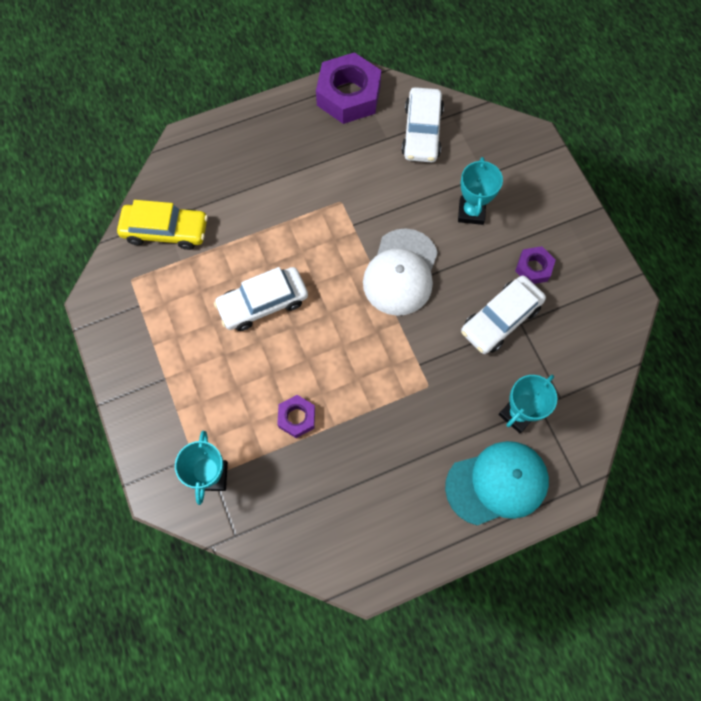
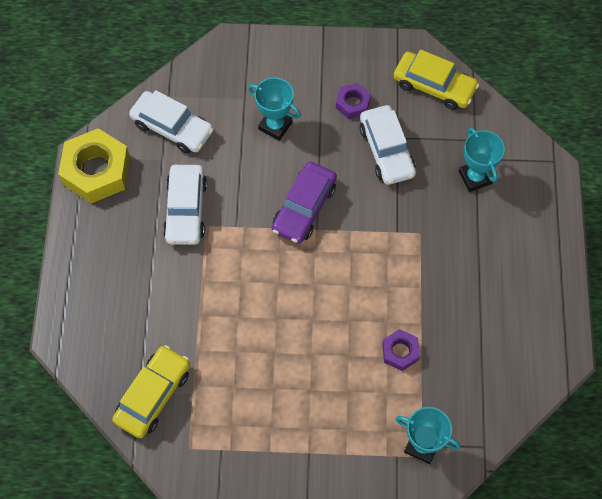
camera: 65 degrees left, 5 degrees down
(263, 303) = (275, 336): white car -> white car (186, 210)
(348, 95) = (96, 171): purple nut -> yellow nut
(401, 272) = (304, 208): white cap -> purple car
(497, 483) = (526, 220): turquoise cap -> none
(598, 334) = (434, 86): none -> yellow car

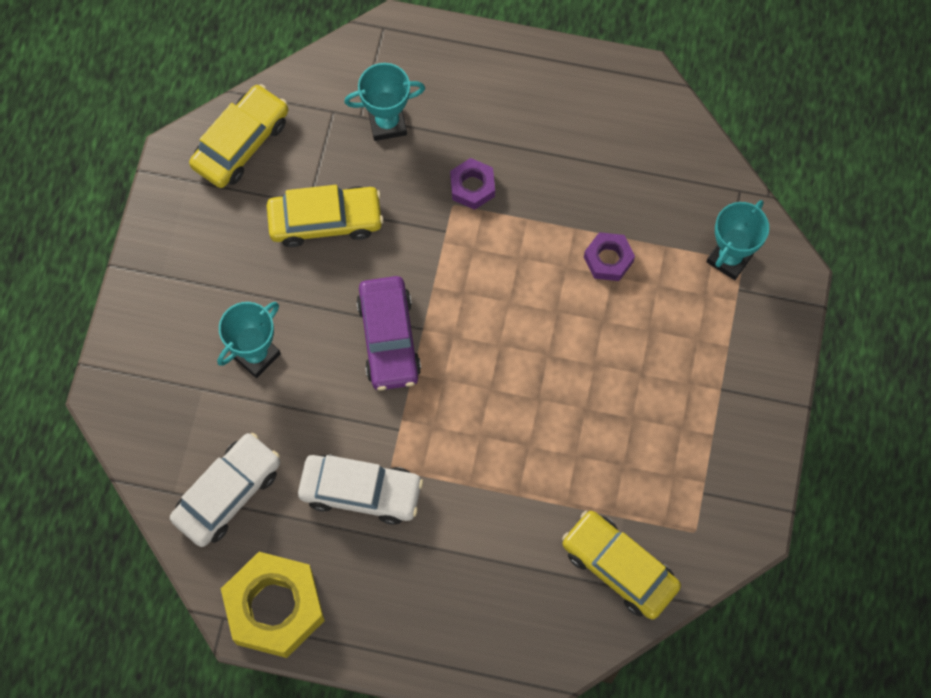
camera: 80 degrees left, 5 degrees up
(304, 208) = (388, 338): purple car -> purple car turned 45 degrees clockwise
(352, 104) = (244, 249): purple nut -> purple nut (472, 187)
(386, 150) = (325, 221): white car -> yellow car

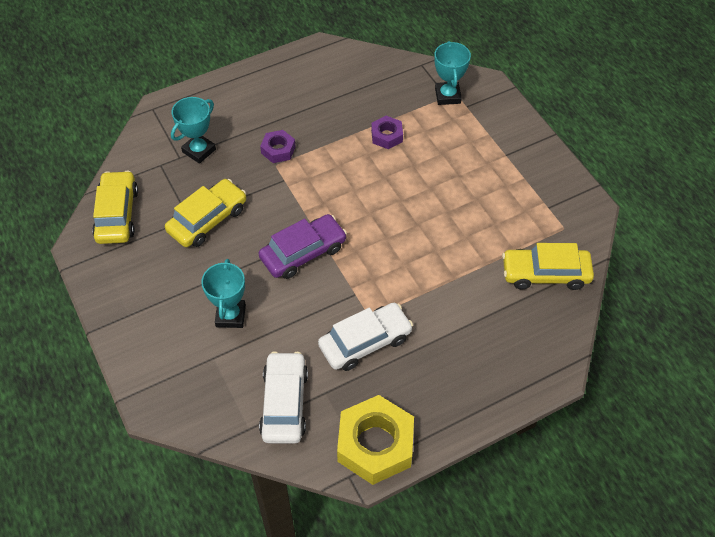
camera: 40 degrees left, 15 degrees down
(388, 338) = (303, 253): purple car -> purple car turned 75 degrees counterclockwise

